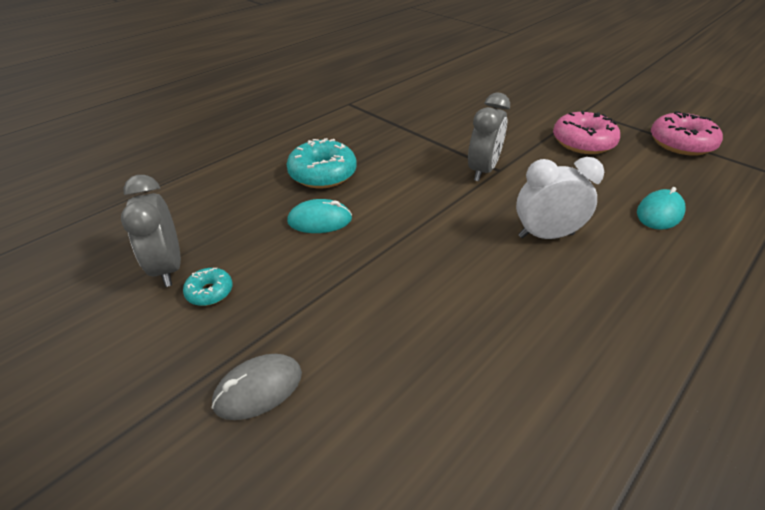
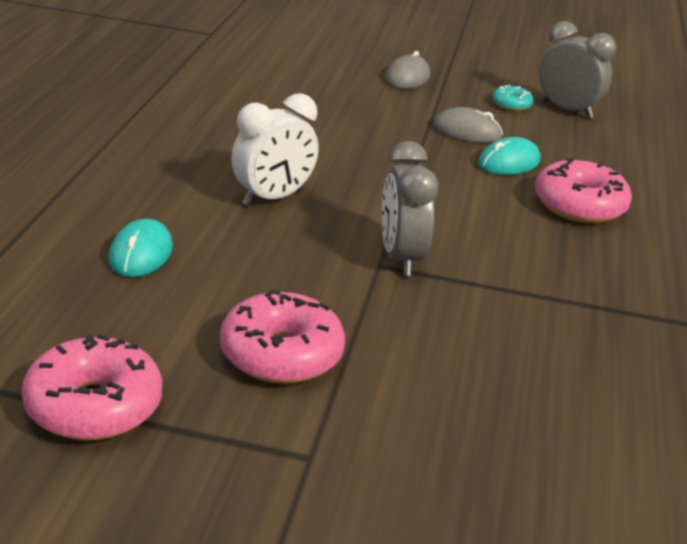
camera: 145 degrees right, 10 degrees down
(308, 265) = (467, 131): none -> grey mouse
(322, 174) = (579, 206): turquoise donut -> pink donut

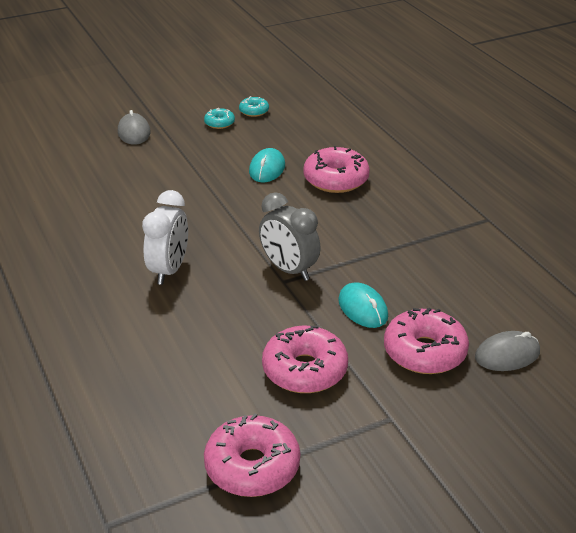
camera: 35 degrees left, 5 degrees up
(141, 254) = (145, 356): turquoise mouse -> turquoise mouse (363, 308)
(450, 418) = (424, 352): none -> pink donut
(467, 131) = (218, 157): grey mouse -> grey mouse (507, 355)
(567, 110) = (254, 111): grey clock -> turquoise donut

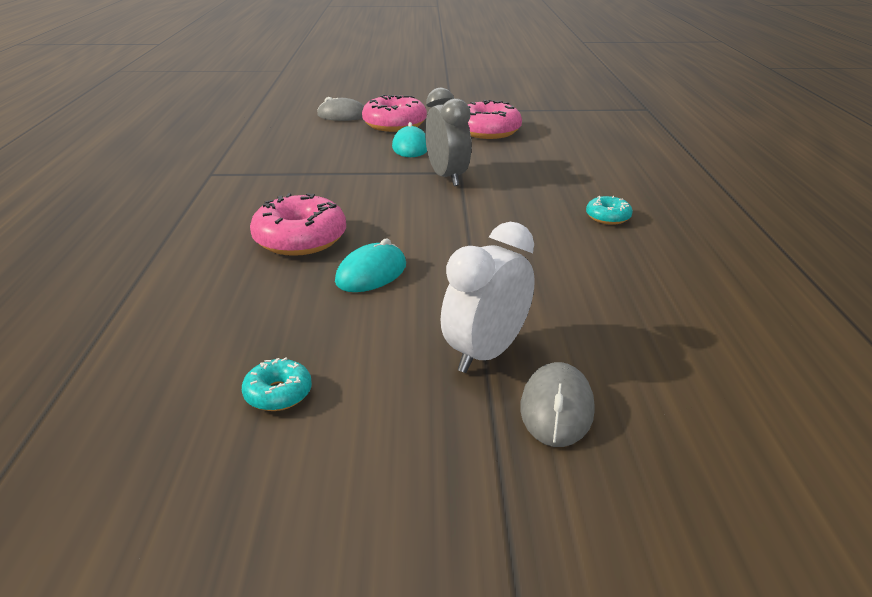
camera: 155 degrees left, 5 degrees down
(169, 270) = (568, 198): white clock -> white clock (486, 353)
(219, 123) = (371, 382): turquoise donut -> turquoise donut (608, 217)
(252, 466) = (552, 110): pink donut -> none

